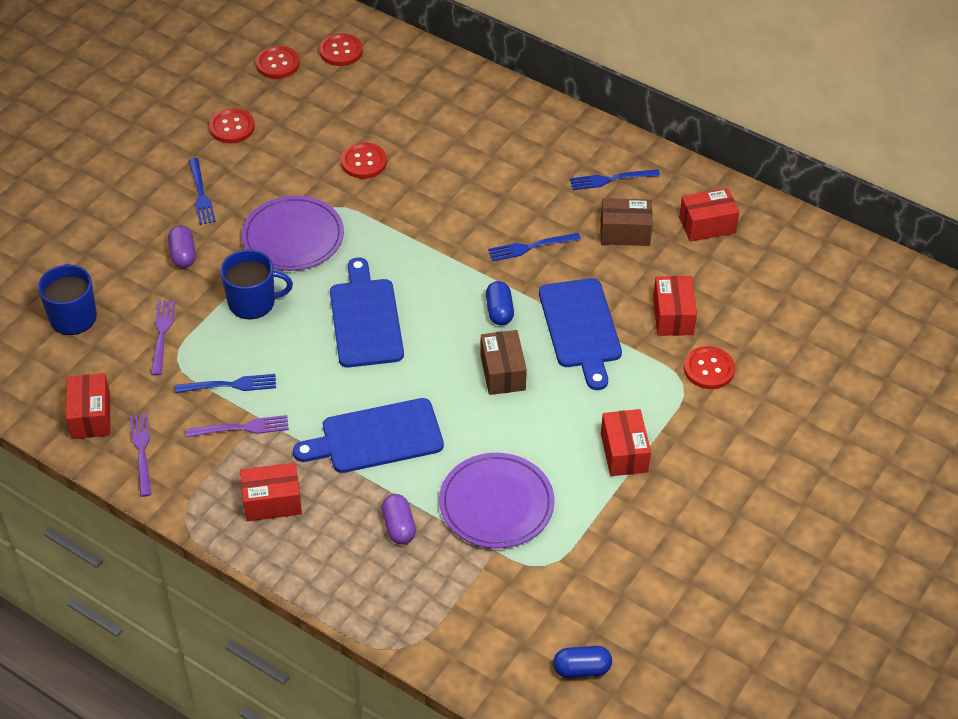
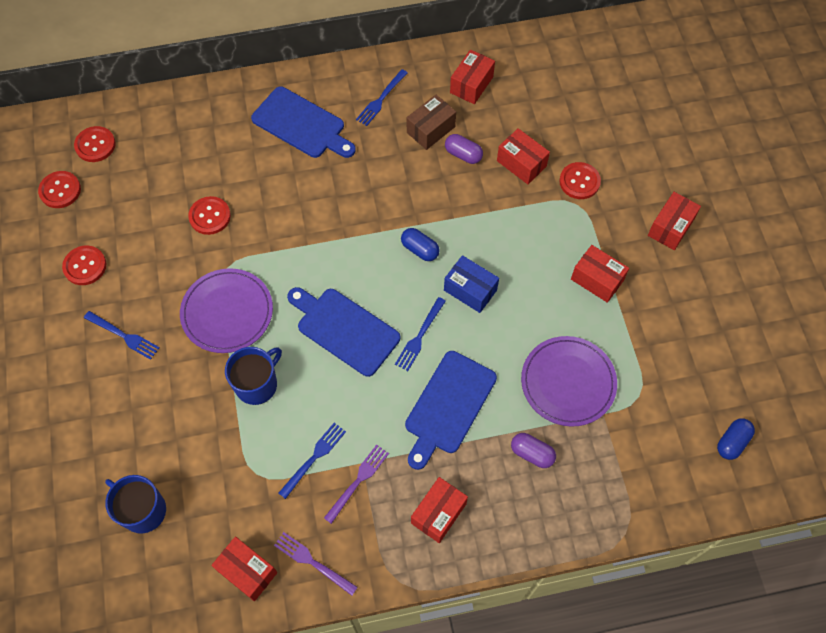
camera: 45 degrees left, 15 degrees up
(162, 334) = (222, 464): purple fork -> none
(183, 255) = (166, 393): purple capsule -> purple capsule (463, 154)
(502, 372) = (470, 290): brown box -> blue box
(530, 247) = (387, 188): blue fork -> blue fork (420, 336)
(581, 327) = (479, 218): blue cutting board -> blue cutting board (301, 124)
(748, 468) = (670, 227): none -> red box

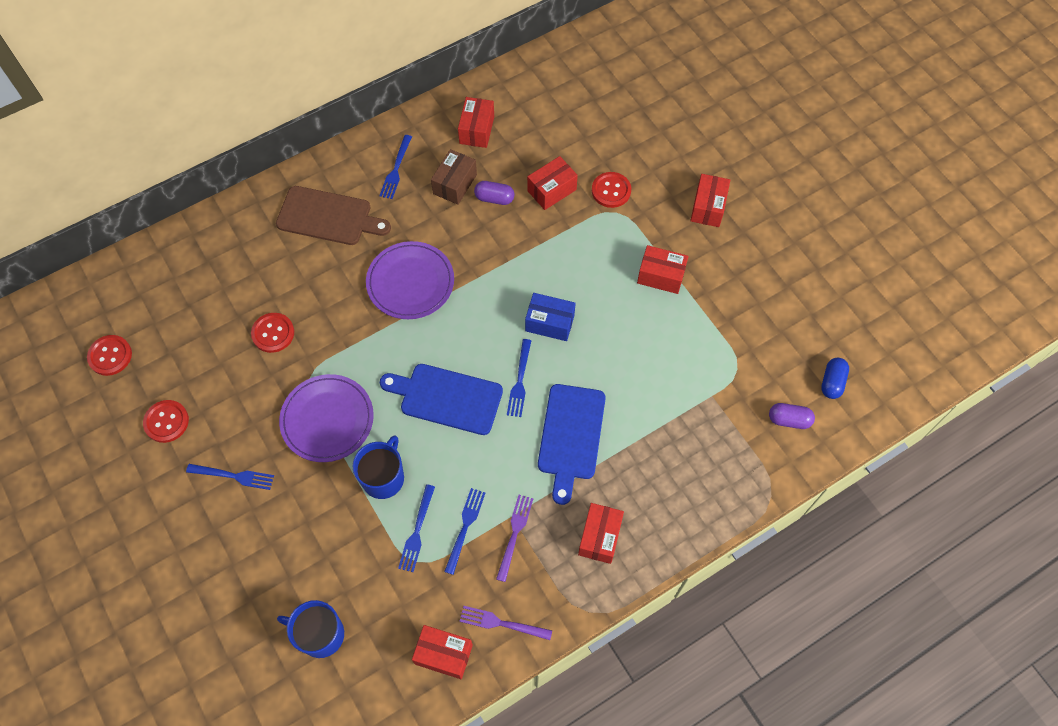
camera: 20 degrees left, 0 degrees up
(95, 145) = (128, 300): red button -> none
(268, 446) = (417, 531): none -> blue fork
(301, 124) = (328, 217): blue cutting board -> brown cutting board
(420, 249) = (488, 300): blue capsule -> none
(521, 163) = (551, 190): red box -> red box turned 60 degrees counterclockwise
(532, 453) = (662, 453): purple capsule -> purple capsule (789, 420)
(568, 382) = (670, 378): purple plate -> purple plate (410, 282)

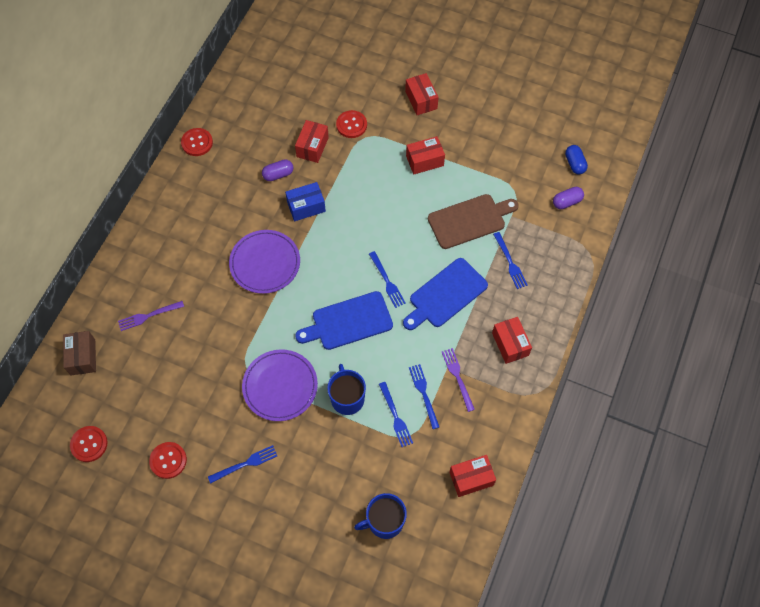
camera: 35 degrees left, 0 degrees up
(273, 333) = (196, 355): red button -> red button (197, 143)
(328, 217) = (172, 254): brown cutting board -> brown cutting board (469, 220)
(396, 170) = (195, 195): blue fork -> blue fork (510, 262)
(455, 184) = (244, 181): brown box -> brown box (83, 357)
(477, 130) = (230, 136): red box -> none
(501, 623) = (491, 436): purple fork -> purple fork (148, 316)
(549, 323) = (377, 233): blue box -> blue box (306, 207)
(571, 436) = (446, 295): blue cutting board -> blue cutting board turned 75 degrees clockwise

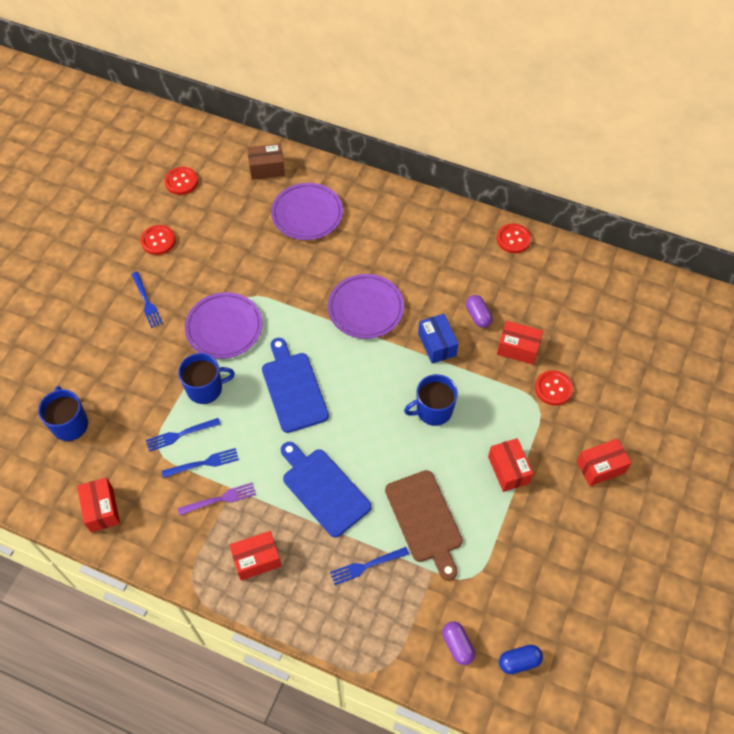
camera: 90 degrees right, 5 degrees down
(148, 316) = (307, 214): purple fork -> purple plate
(371, 212) = (433, 410): none -> blue mug
(387, 281) = (342, 427): blue fork -> none

